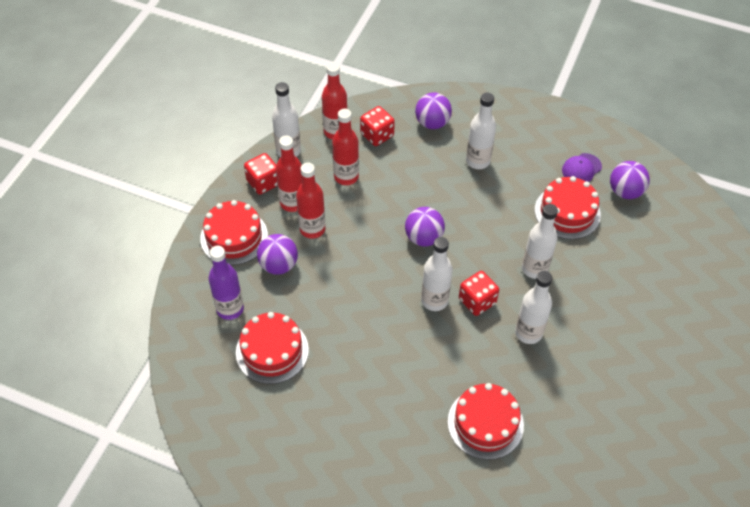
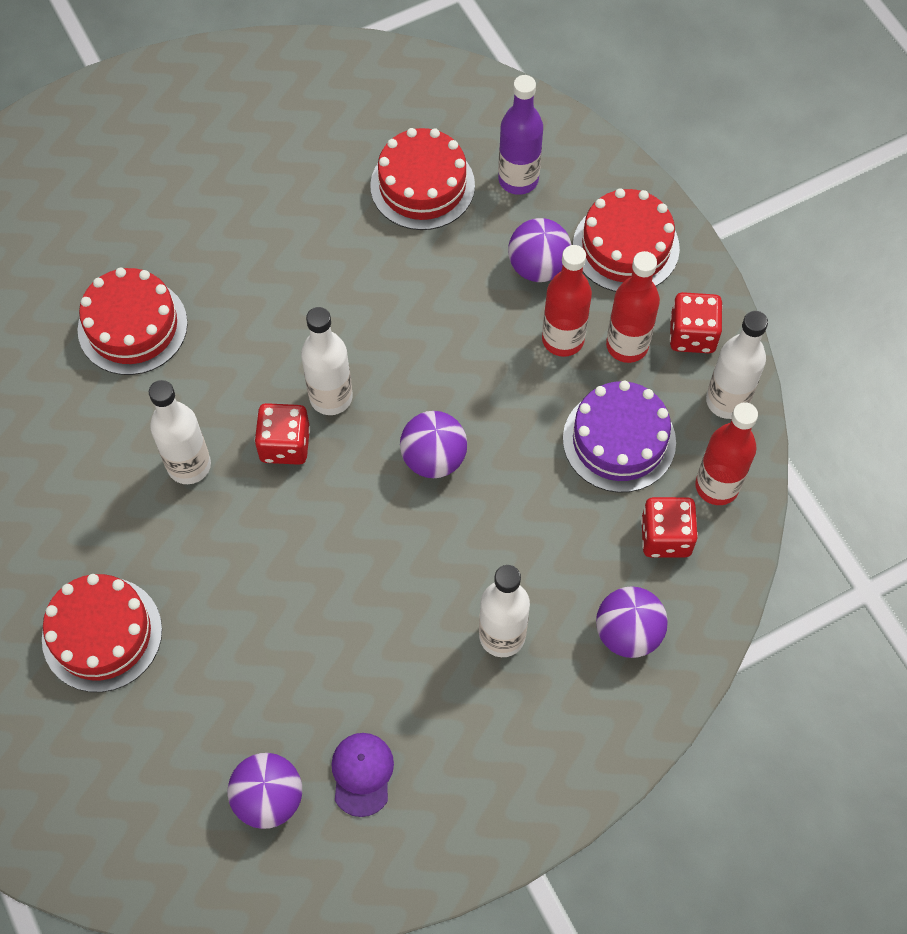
camera: 130 degrees right, 10 degrees up
(346, 177) = (619, 440): red bottle -> purple cake
(534, 269) = (265, 553): white bottle -> none
(567, 212) = (309, 679): red cake -> red cake (102, 634)

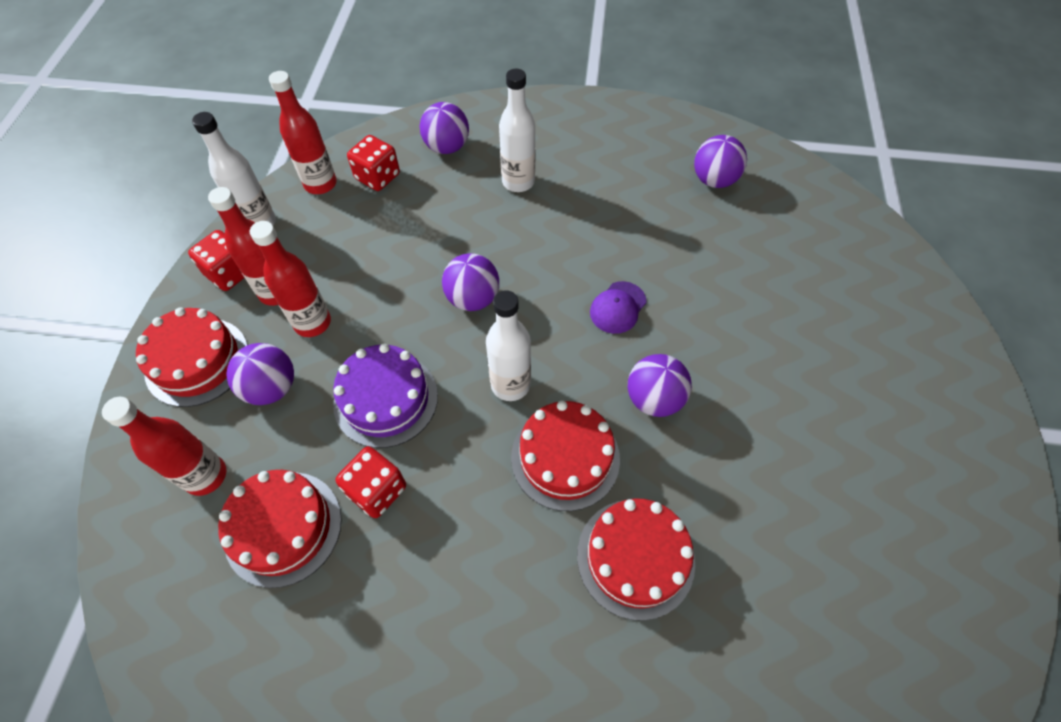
camera: 145 degrees left, 5 degrees down
(102, 634) = (780, 319): red cake -> red cake (565, 457)
(189, 465) = (654, 399): white bottle -> purple ball
(285, 444) = (570, 370): red dice -> red dice (377, 490)
(362, 774) = (651, 164): purple cap -> purple cap (618, 307)
(518, 179) = (206, 476): purple bottle -> red bottle
(619, 440) = (347, 239): purple cake -> purple cake (386, 399)

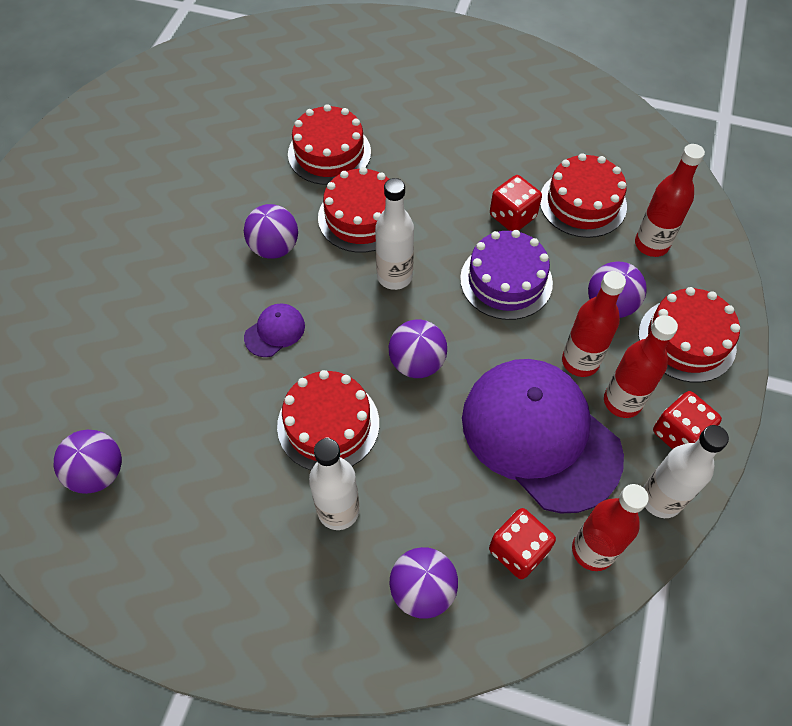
camera: 170 degrees left, 0 degrees up
(356, 254) = (540, 435): none -> purple cap
(542, 237) = (328, 424): none -> red cake

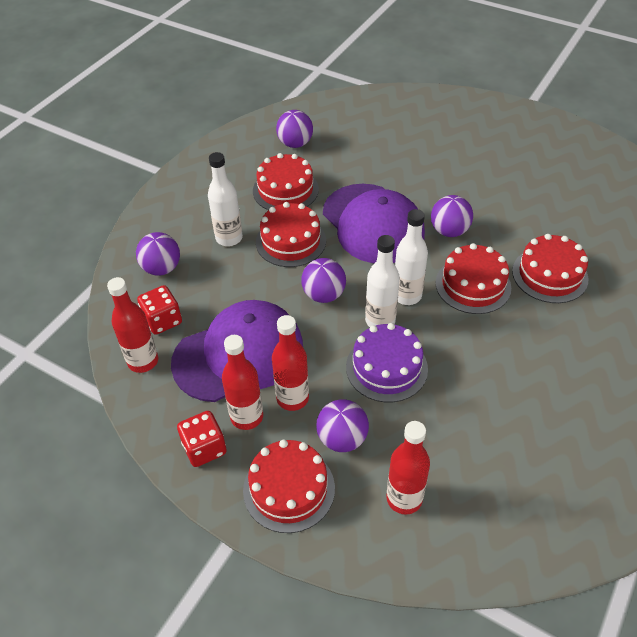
camera: 105 degrees right, 10 degrees down
(275, 331) = (373, 224): purple cap -> purple cap, size x2.48
(512, 216) = (458, 390): red dice -> none
(582, 203) = (467, 453): red cake -> red cake (285, 190)
(660, 499) = (159, 415): white bottle -> white bottle (380, 321)

